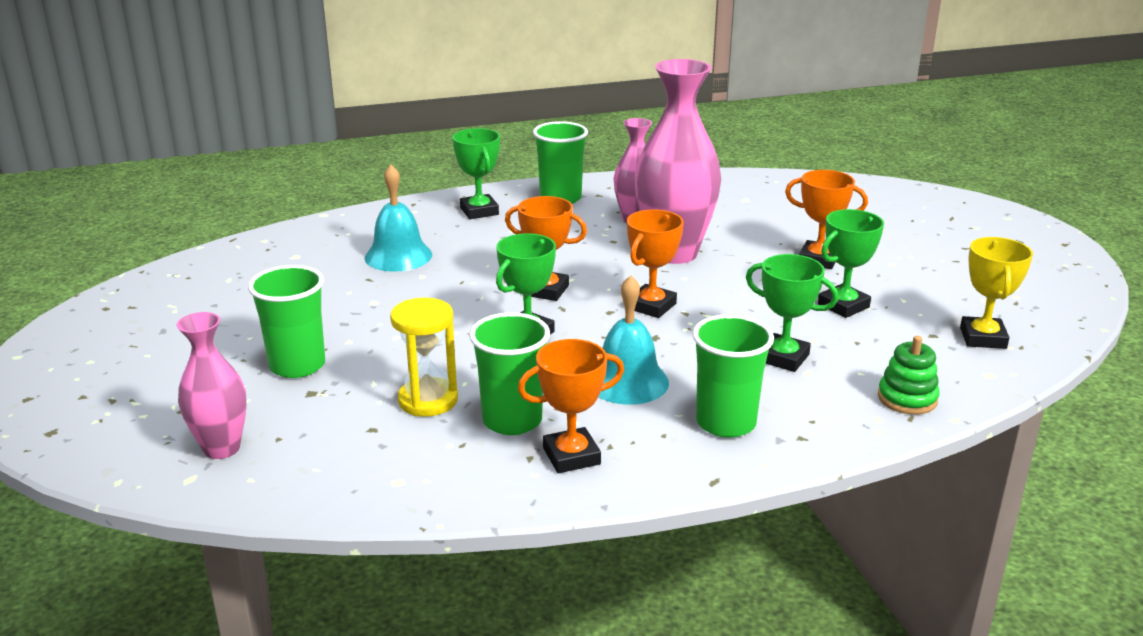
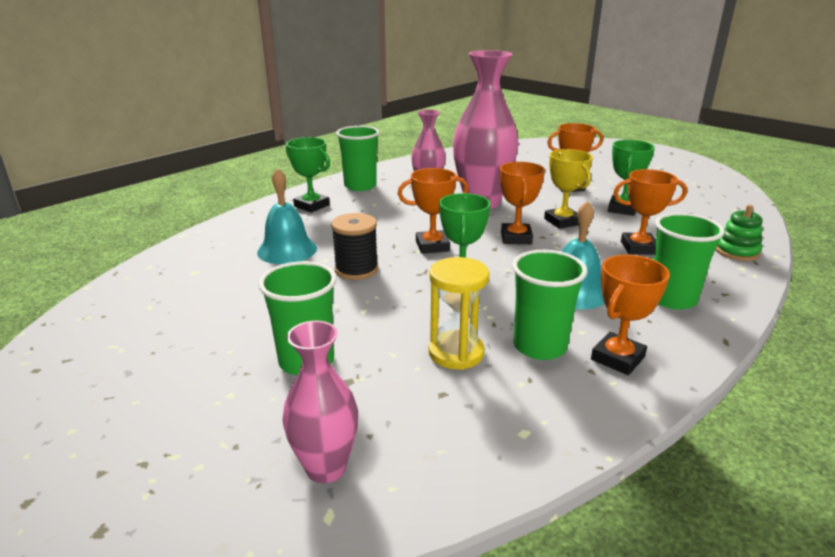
camera: 30 degrees left, 0 degrees up
(438, 294) = (356, 269): none -> black spool
(783, 358) = (639, 248): green trophy -> orange trophy
(982, 338) = (715, 208): yellow trophy -> yellow trophy (562, 221)

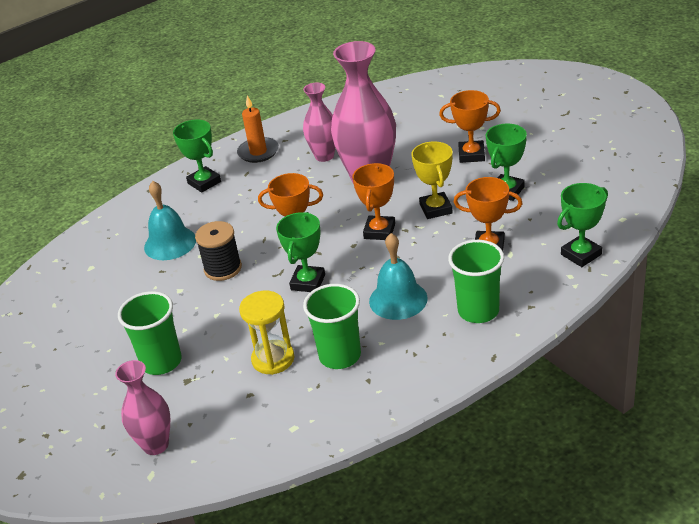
camera: 15 degrees right, 10 degrees up
(360, 186) = (258, 152): green cup -> orange candle
(617, 358) = (394, 370): orange trophy -> none
(736, 252) = (581, 254): green stacking toy -> green trophy

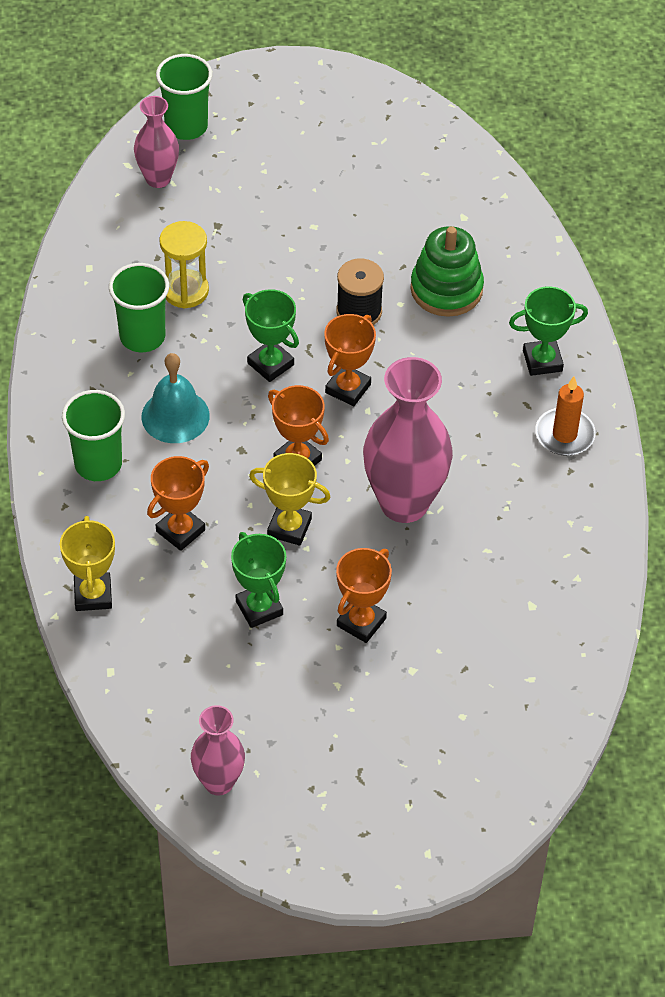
camera: 115 degrees right, 15 degrees up
(161, 362) = (260, 217): green cup -> green cup (186, 126)
(170, 243) = (446, 289): turquoise bell -> green stacking toy
(324, 156) = (495, 489): pink vase -> pink vase (218, 782)
(581, 254) = (93, 595): green trophy -> yellow trophy

